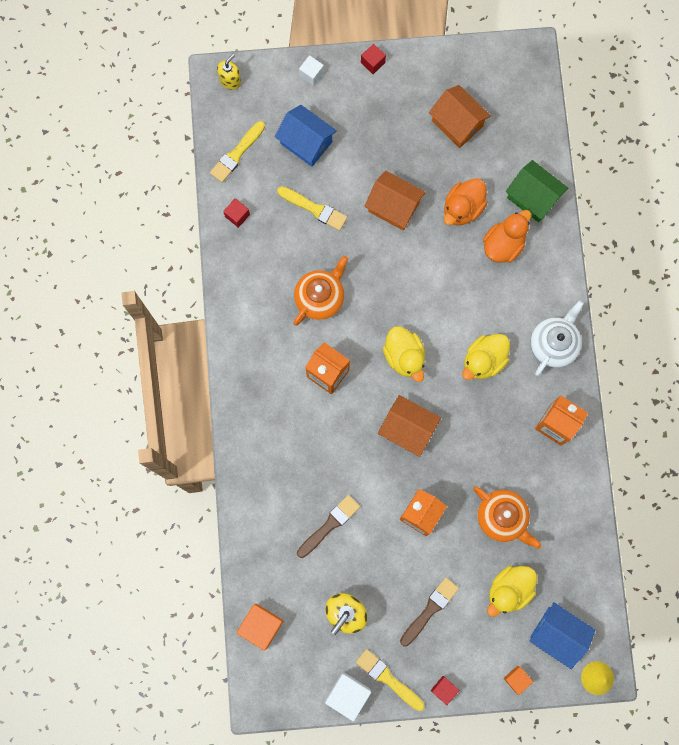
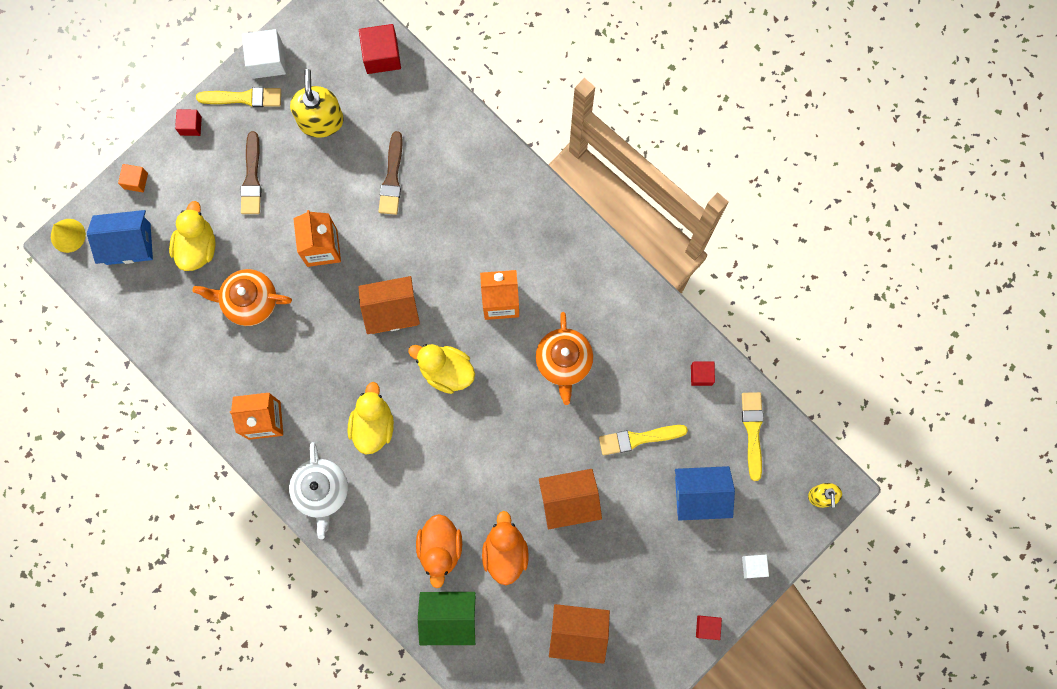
camera: 140 degrees right, 0 degrees up
(261, 626) = (381, 55): orange cube -> red cube

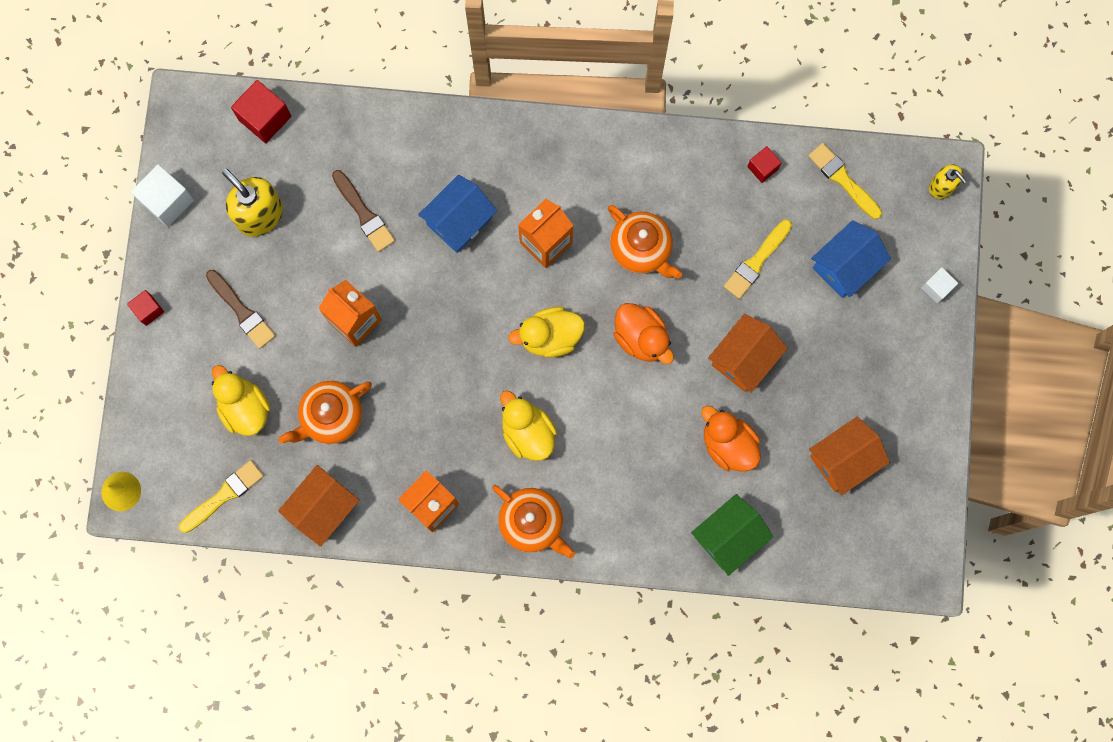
camera: 40 degrees left, 0 degrees up
(128, 243) = (181, 454): blue house -> blue house (459, 221)
(136, 181) = (141, 396): orange cube -> none
(244, 98) = (175, 249): yellow brush -> yellow brush (224, 495)
(321, 491) = (532, 523): white teapot -> orange teapot
(391, 310) = (460, 325): orange house -> orange house (323, 508)
(440, 548) = (672, 486): orange duck -> orange duck (641, 338)
(707, 627) = (942, 367): red cube -> none

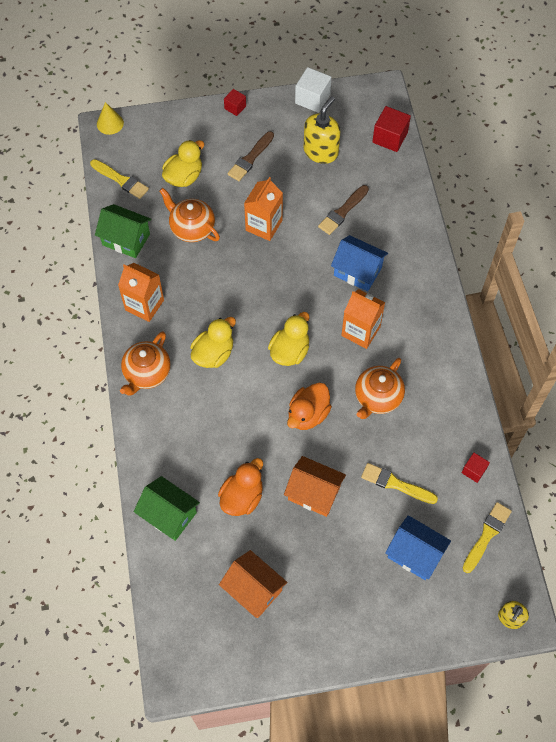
camera: 75 degrees right, 15 degrees down
(323, 508) = (126, 239): orange house -> green house
(550, 337) = (289, 351): yellow duck -> yellow duck turned 60 degrees clockwise
(936, 288) = (421, 634): white cube -> none

